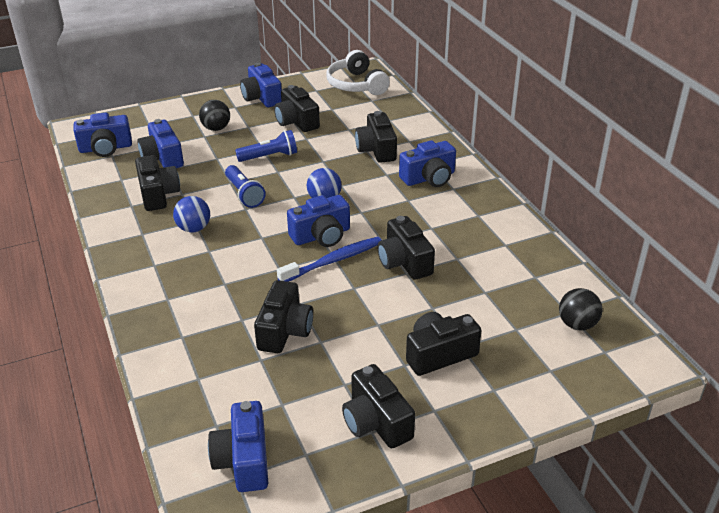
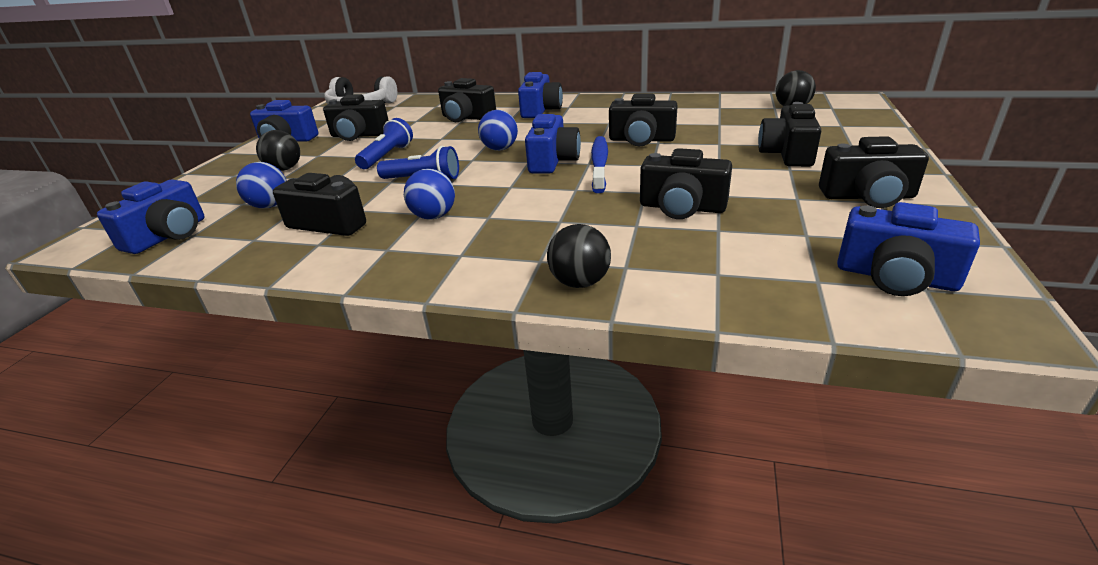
camera: 50 degrees left, 5 degrees down
(152, 326) = (580, 282): none -> black ball
(163, 158) = (270, 206): blue camera -> blue ball
(284, 330) = (682, 207): black camera -> black camera turned 150 degrees clockwise

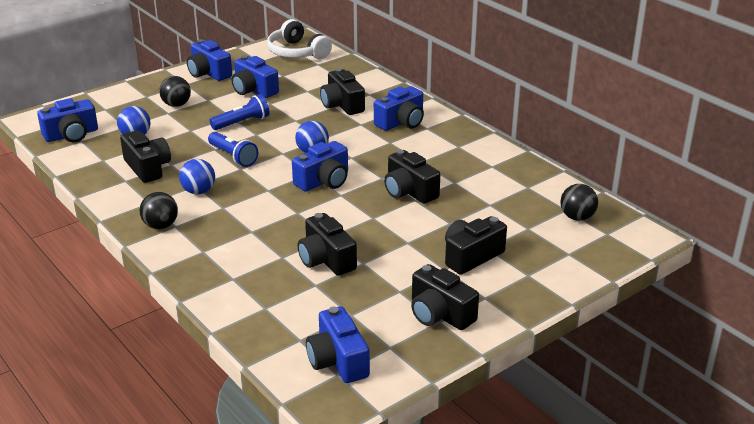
camera: 35 degrees right, 0 degrees up
(359, 135) = (254, 90): black camera -> blue camera
(580, 282) = (199, 274): black ball -> black ball (161, 226)
(599, 164) = (344, 199): blue toothbrush -> none

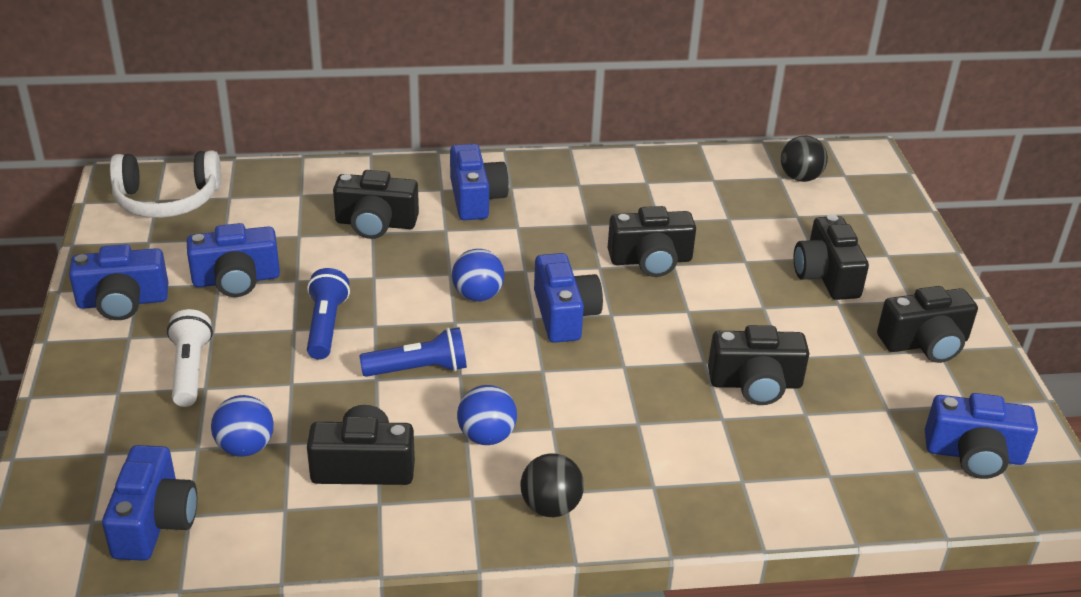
camera: 60 degrees left, 5 degrees up
(176, 105) = (190, 370): black ball -> white flashlight

